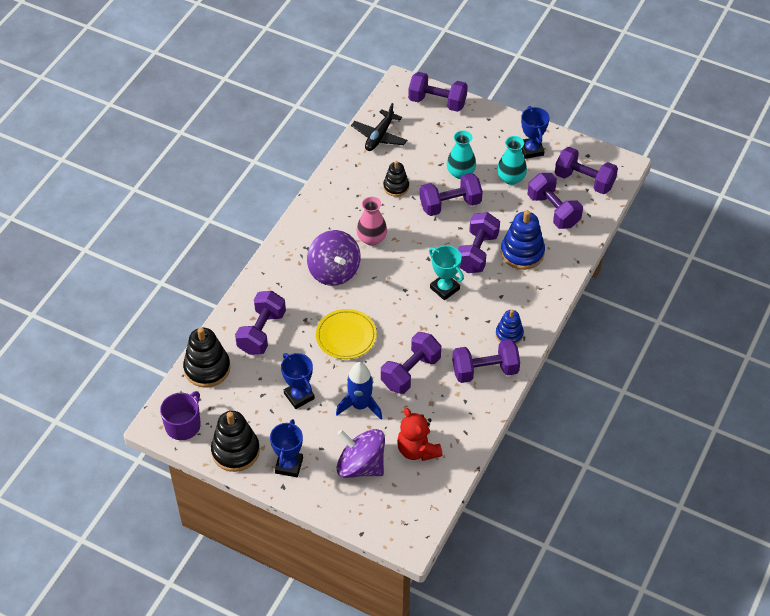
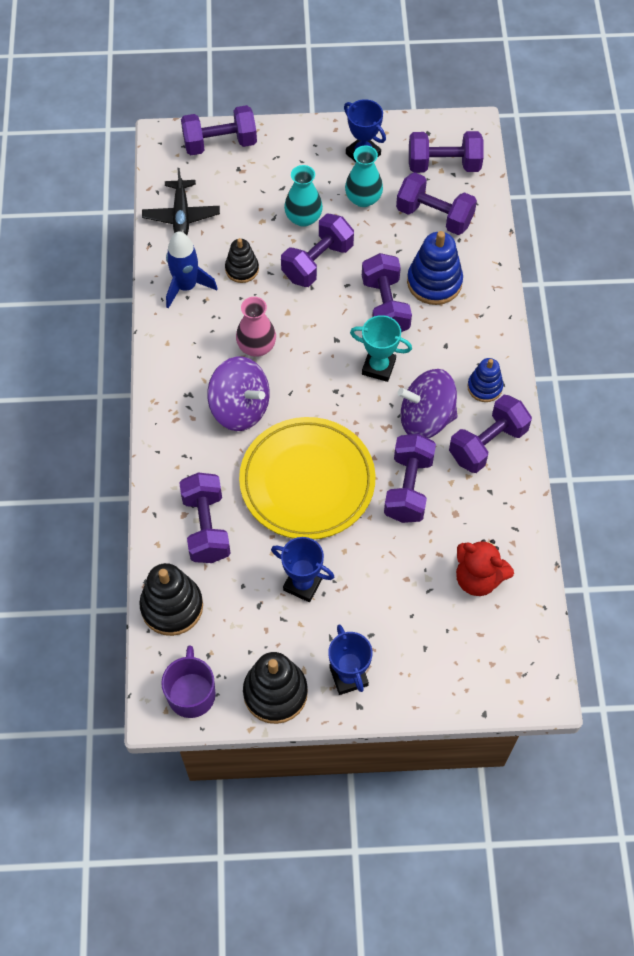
camera: 30 degrees left, 10 degrees up
(346, 336) = (307, 482): yellow plate -> yellow plate, size x1.70
(360, 405) = (379, 558): blue rocket -> blue rocket (186, 286)
(361, 465) = (429, 631): purple spinning top -> purple spinning top (426, 418)

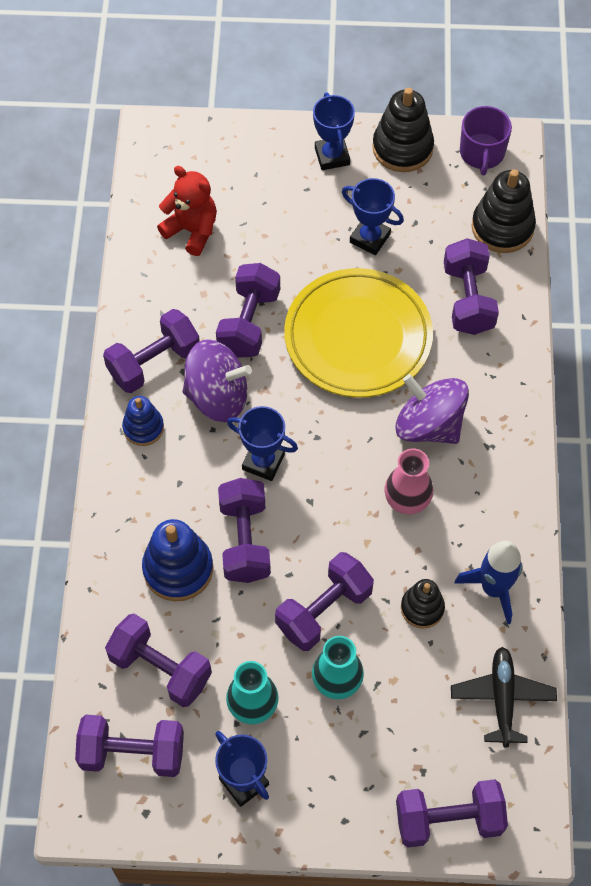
camera: 175 degrees left, 0 degrees up
(378, 367) = (263, 462): turquoise trophy -> blue trophy

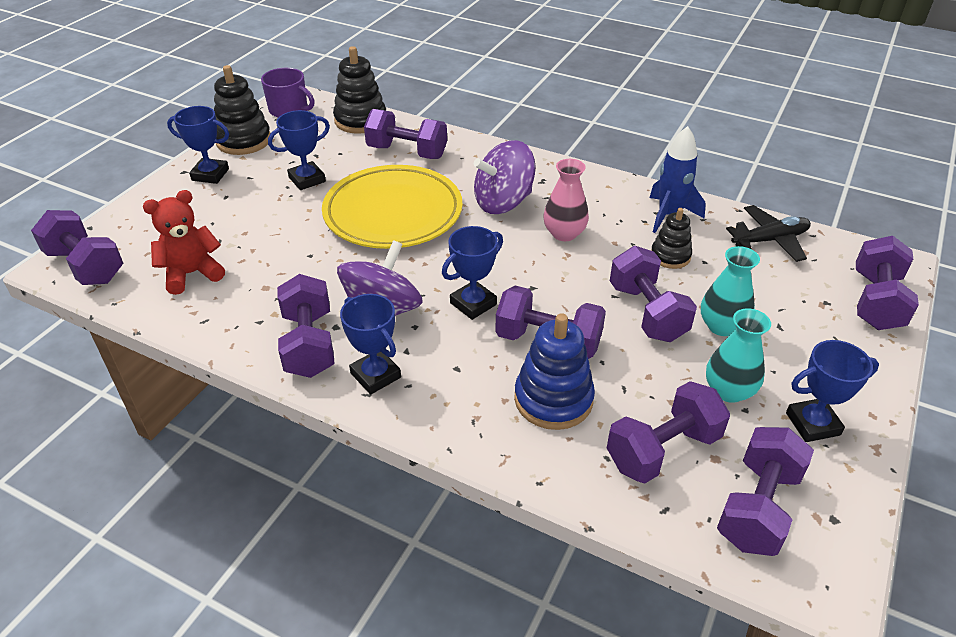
camera: 65 degrees left, 20 degrees down
(143, 428) = (375, 375): blue stacking toy -> blue trophy
(249, 323) = (323, 268): purple dumbbell -> purple dumbbell (85, 266)
(502, 698) = (769, 240): black plane -> black plane turned 135 degrees clockwise

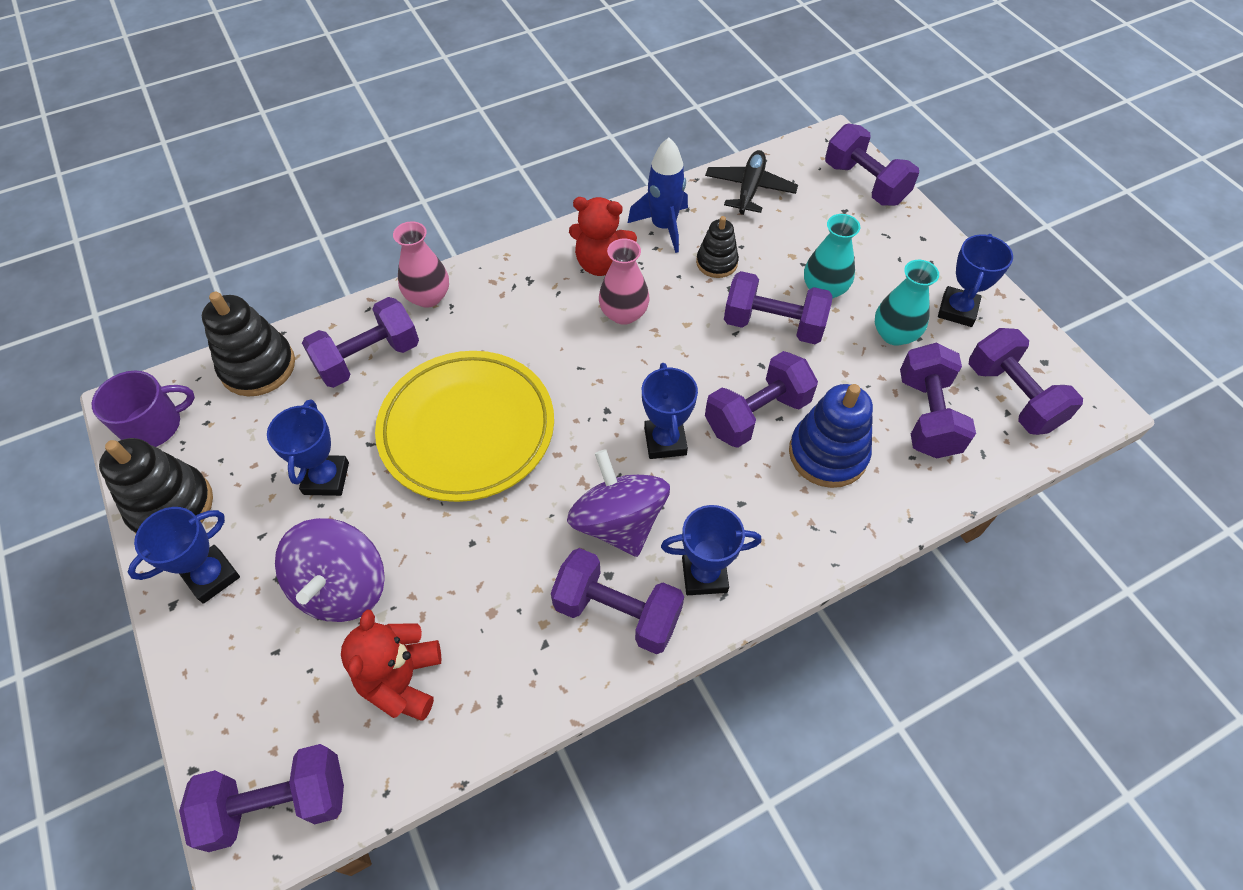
camera: 55 degrees left, 15 degrees up
(479, 150) = (428, 297): none -> pink vase
(503, 202) = (535, 330): purple spinning top -> purple spinning top (342, 587)
(596, 203) = (601, 263): none -> red teddy bear

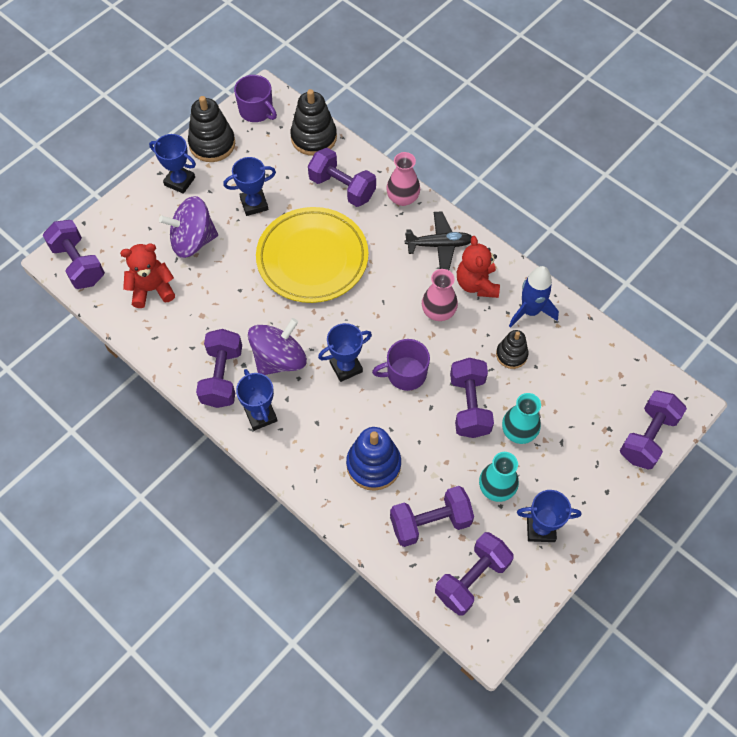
camera: 70 degrees right, 5 degrees up
(702, 376) = (405, 374): none -> purple mug
(749, 189) = (598, 356): black plane -> black plane (439, 245)
(756, 415) = (388, 414): purple dumbbell -> none

